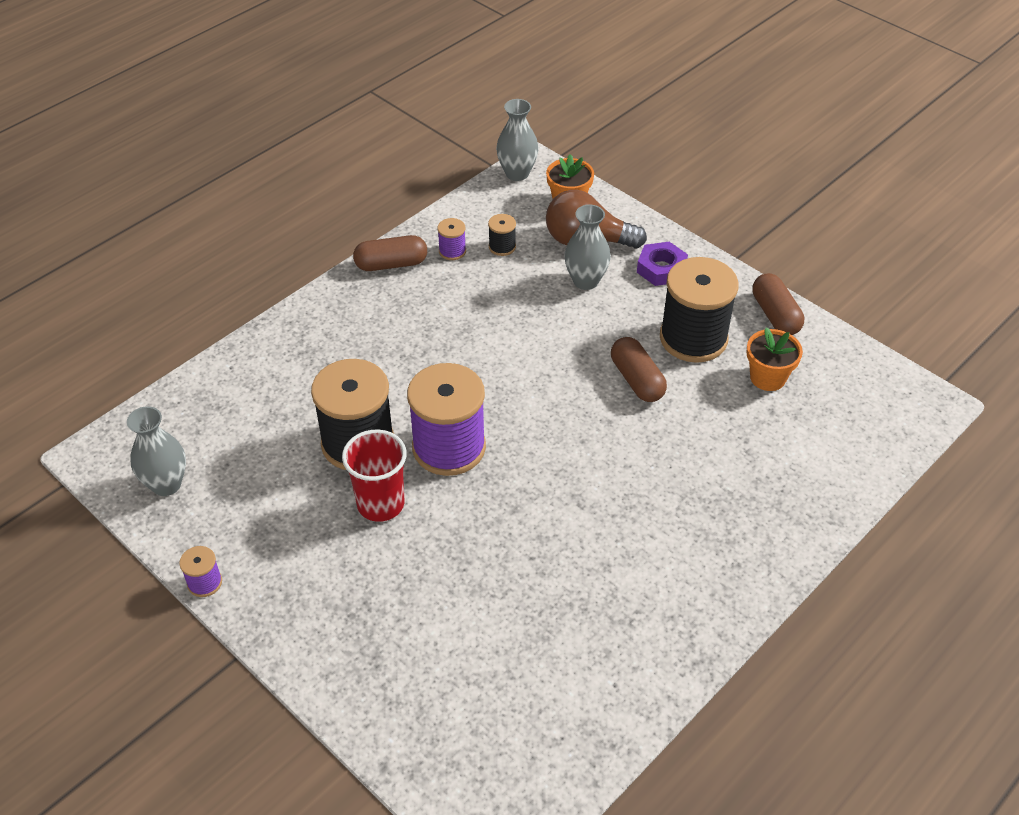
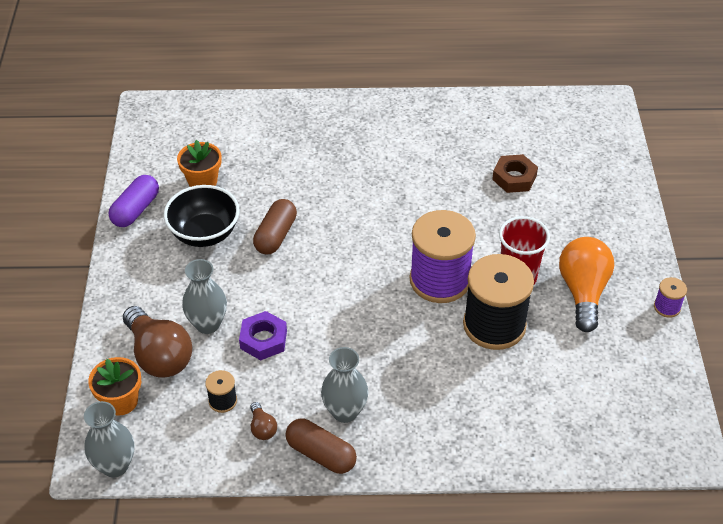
camera: 135 degrees left, 0 degrees up
(166, 484) = (649, 390): grey vase -> grey vase (345, 412)
(303, 536) = (583, 292): none -> orange light bulb
(452, 251) = (262, 428): purple spool -> brown light bulb
(497, 619) = (514, 178): none -> brown nut
(661, 269) = (147, 293): purple nut -> purple nut (263, 339)
(693, 338) = (204, 233): black spool -> black bowl
(775, 315) = (135, 210): brown capsule -> purple capsule

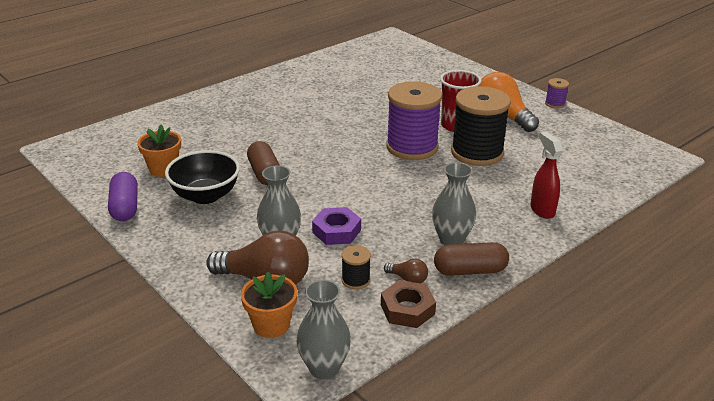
camera: 40 degrees left, 15 degrees down
(467, 433) = (542, 210): none -> red spray bottle
(514, 178) = (386, 85): brown nut -> brown nut (407, 309)

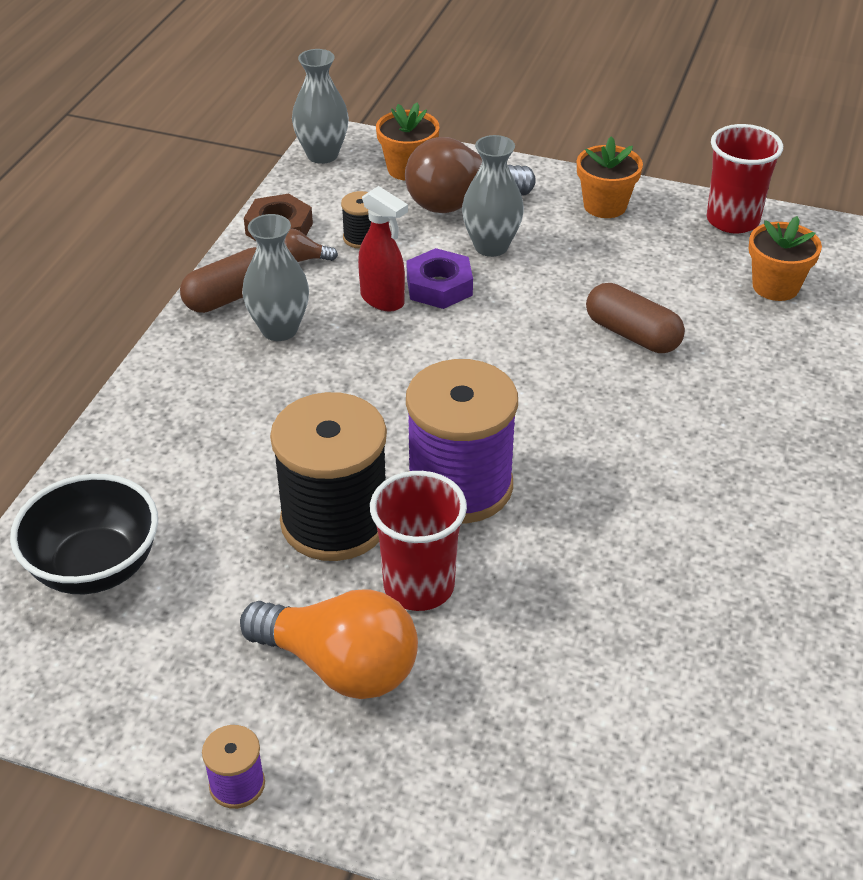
camera: 150 degrees right, 10 degrees up
(125, 207) = (732, 220): purple capsule -> red cup
(179, 243) = (605, 206): none -> orange flower pot
(205, 196) = (662, 270): black bowl -> black bowl (95, 567)
(542, 210) = (167, 430): red spray bottle -> red spray bottle (383, 300)

